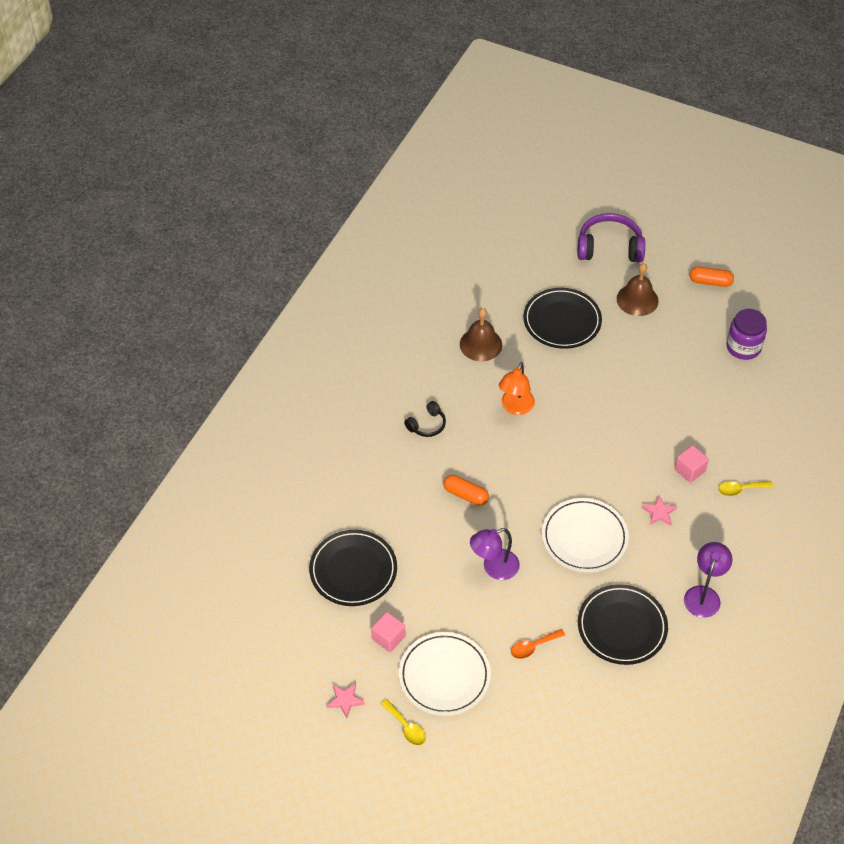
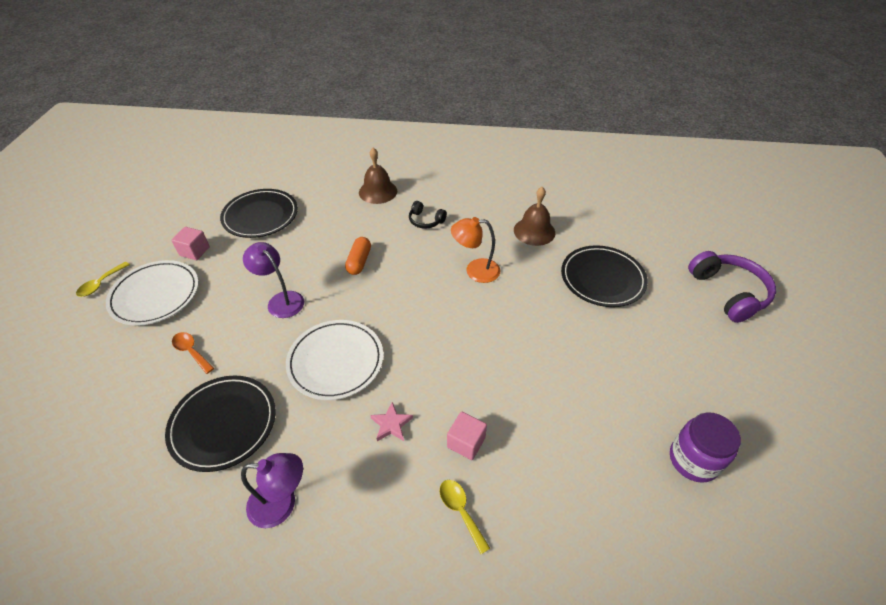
camera: 70 degrees right, 5 degrees down
(345, 700) = (130, 242): pink star -> none
(637, 299) = (679, 332): brown bell -> brown bell (378, 191)
(710, 282) = (765, 397): orange capsule -> none

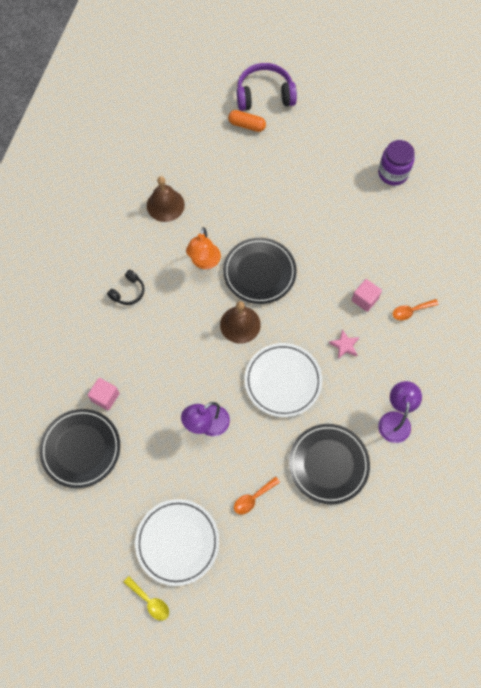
camera: 80 degrees left, 20 degrees up
(194, 251) = (122, 512): pink cube -> pink cube (105, 397)
(359, 261) = (172, 356): orange capsule -> orange capsule (247, 125)
(378, 191) = (70, 330): brown bell -> brown bell (240, 324)
(460, 511) = (411, 311): yellow spoon -> orange spoon
(602, 279) = (233, 171): black plate -> black plate (259, 272)

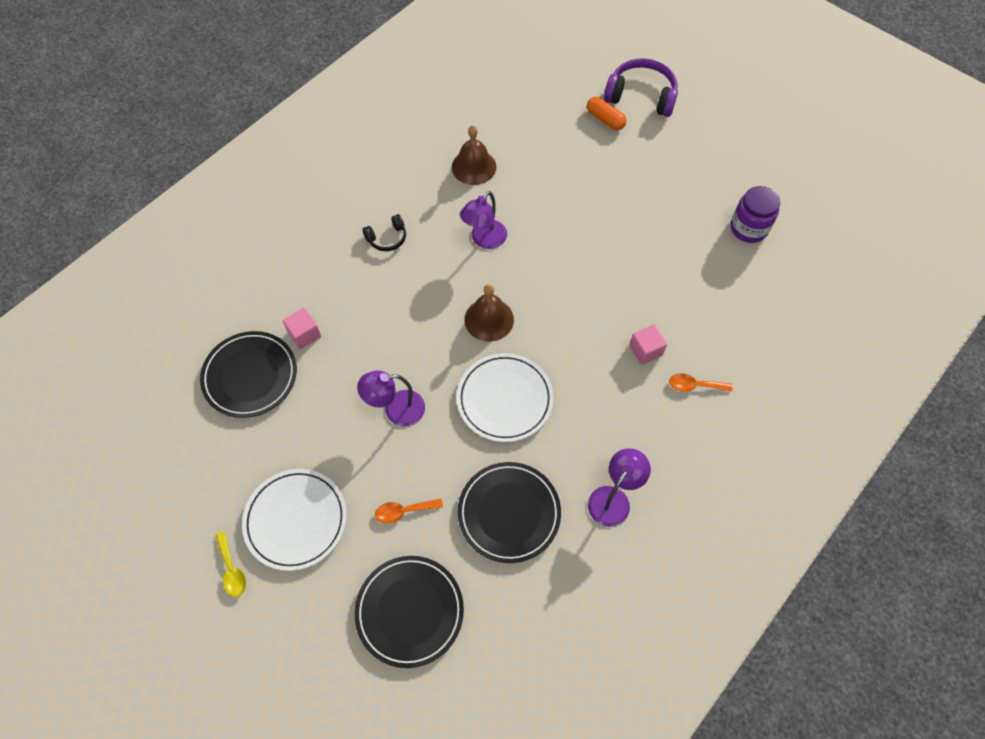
camera: 25 degrees right, 5 degrees down
(204, 262) = (484, 240): orange lamp -> purple lamp
(259, 272) = (539, 274): black plate -> black plate (409, 611)
(344, 345) = (596, 390): pink star -> none

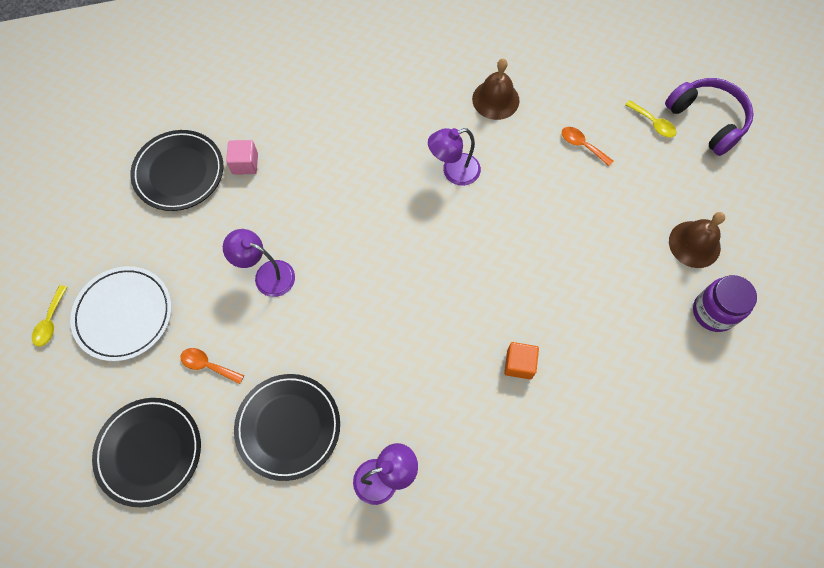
camera: 35 degrees right, 5 degrees up
(387, 238) = (372, 121): black headphones -> none
(489, 319) = (402, 246): brown bell -> brown bell (694, 244)
(505, 399) = (361, 325): white plate -> none
(605, 119) = (653, 123): orange capsule -> yellow spoon
(645, 350) = (519, 364): pink cube -> orange cube
(694, 385) = (539, 427): orange spoon -> orange spoon (582, 145)

